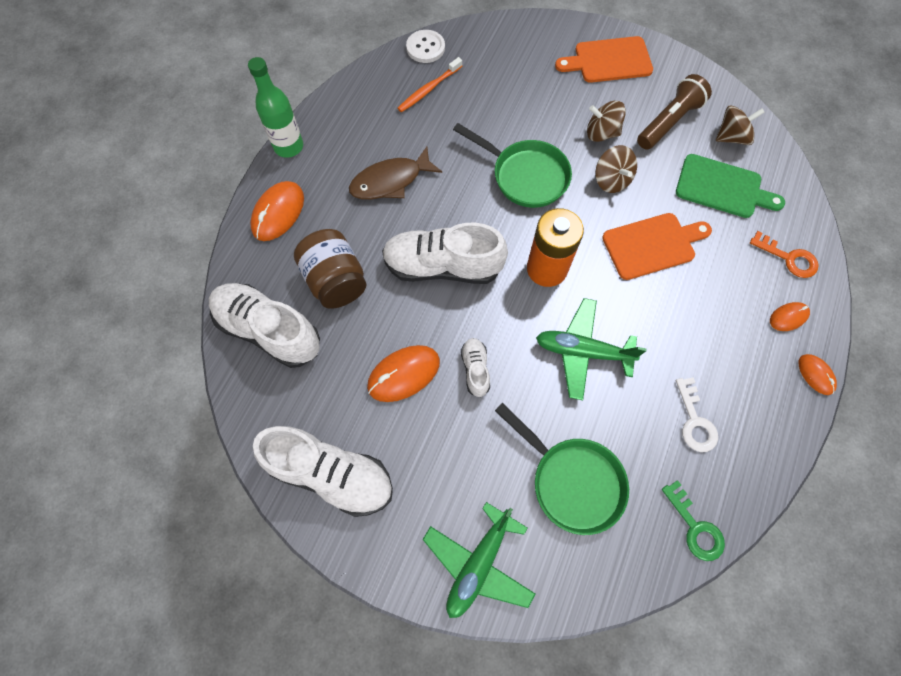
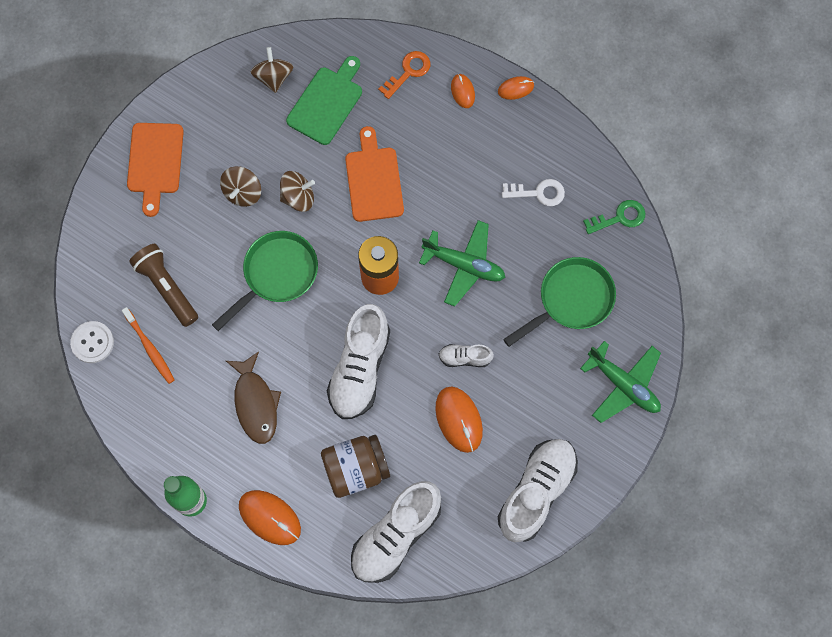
camera: 80 degrees left, 5 degrees up
(582, 351) = (464, 265): green plane -> green plane turned 90 degrees counterclockwise
(669, 122) = (243, 127): brown flashlight -> brown flashlight (166, 287)

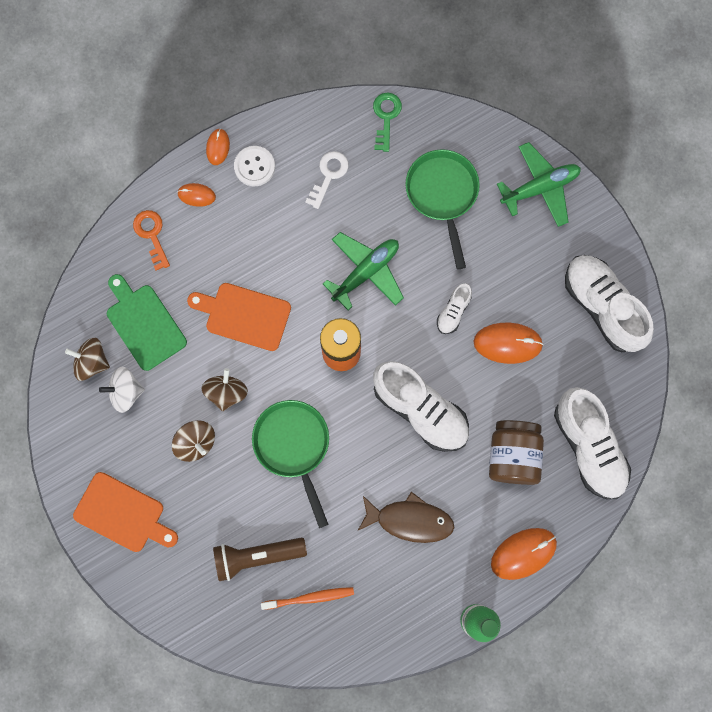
camera: 65 degrees left, 5 degrees up
(92, 342) = (278, 651): white button -> white button (254, 166)
(260, 116) = (126, 392): none -> white spinning top

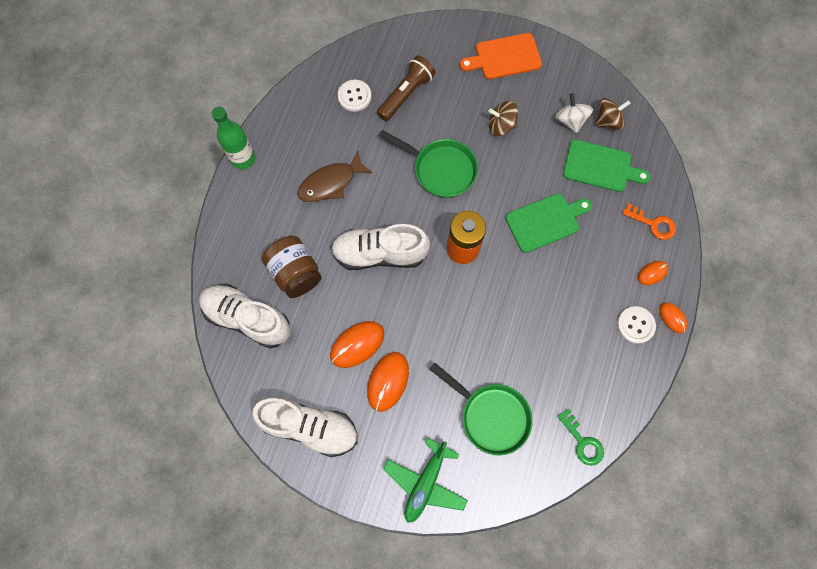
camera: 140 degrees right, 5 degrees down
(126, 392) = (570, 120): white spinning top -> white spinning top turned 60 degrees counterclockwise
(226, 392) = (511, 167): brown spinning top -> none
(244, 315) = (545, 222): orange cutting board -> green cutting board
(310, 598) = (354, 96): orange toothbrush -> white button
(329, 175) = (581, 362): white key -> none
(366, 272) = (494, 314): green plane -> none
(453, 312) = (412, 336): white shoe -> none
(523, 553) = (242, 218): orange mouse -> orange mouse (388, 381)

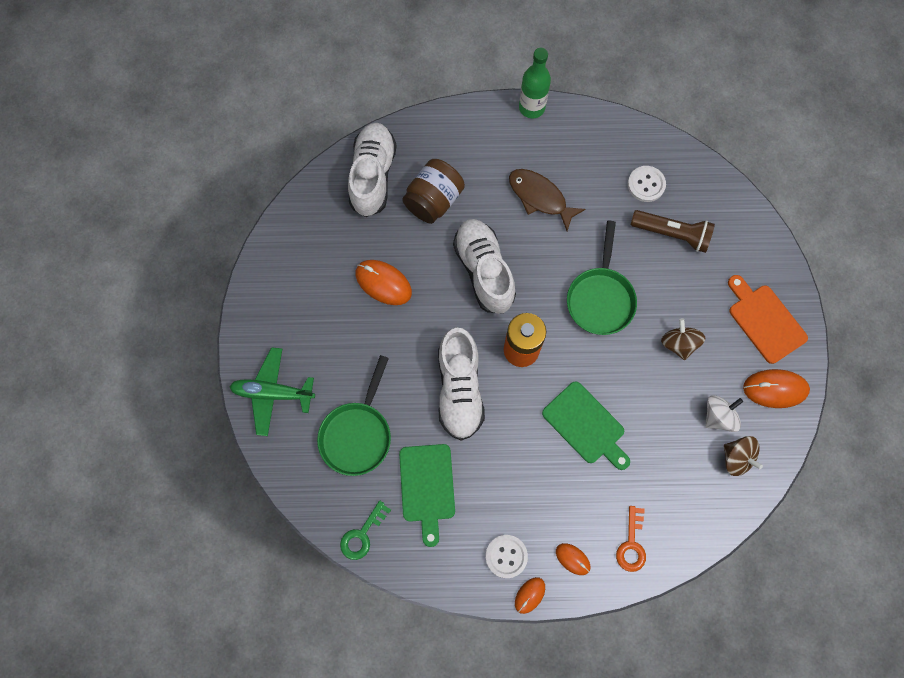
camera: 70 degrees right, 0 degrees up
(310, 427) = (290, 270): white shoe -> white shoe (459, 389)
(388, 381) = (357, 324): orange mouse -> orange mouse (775, 389)
(600, 167) = (676, 466): green cutting board -> green cutting board (427, 487)

